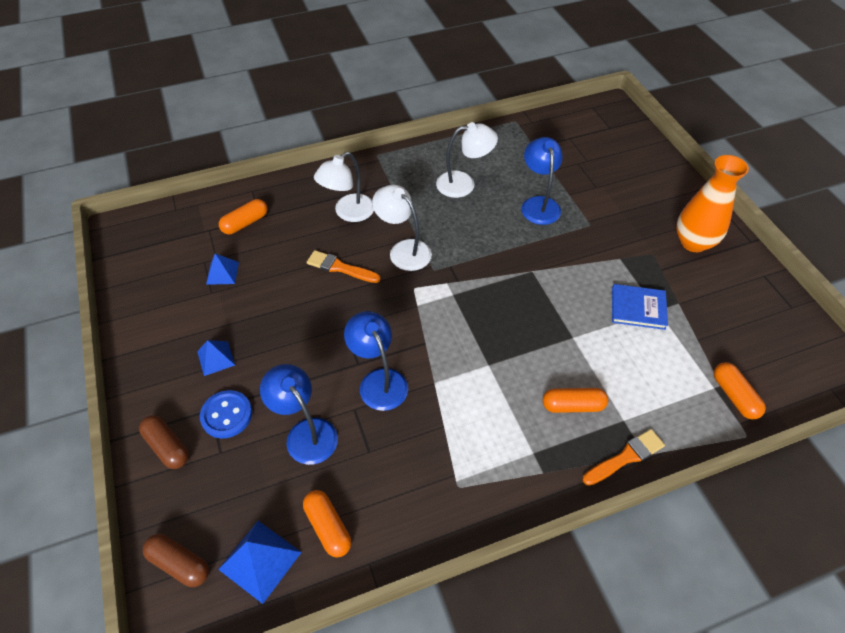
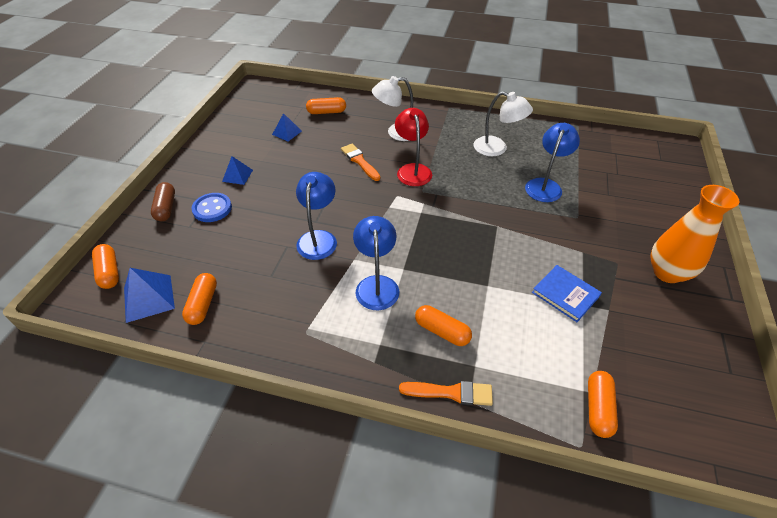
camera: 35 degrees right, 5 degrees down
(179, 564) = (109, 272): brown capsule -> orange capsule
(306, 432) = (245, 243): blue lamp -> blue lamp (376, 284)
(403, 250) = (412, 170): white lamp -> red lamp

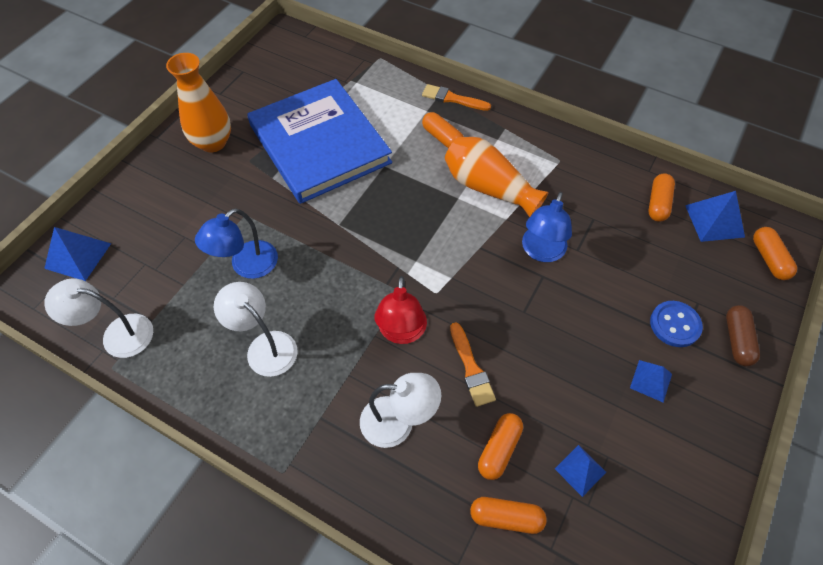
camera: 165 degrees left, 10 degrees up
(376, 284) = (488, 188): blue lamp -> orange vase
(565, 294) = (319, 144): blue book -> blue book, size x2.50
(591, 138) = (117, 334): none -> white lamp
(598, 408) = (354, 71): orange capsule -> orange capsule (499, 449)
(668, 169) = (78, 255): none -> blue pyramid

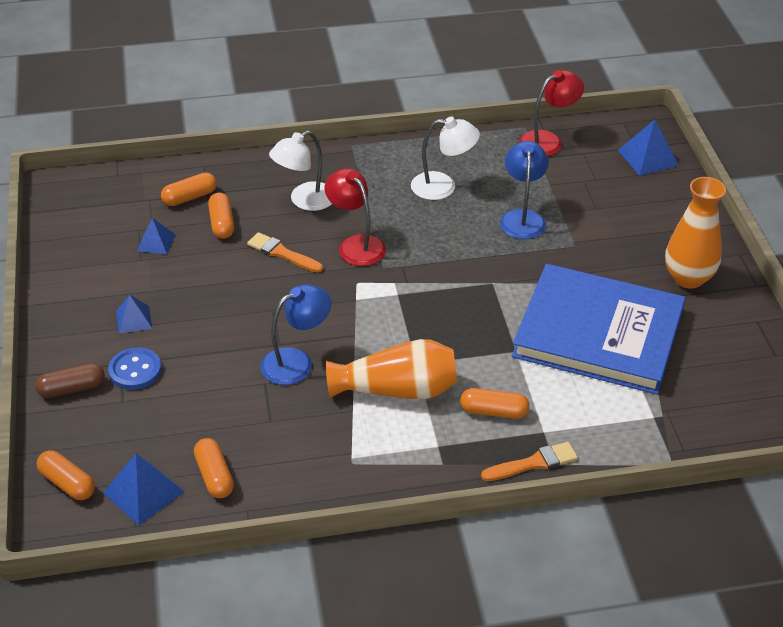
camera: 140 degrees right, 15 degrees down
(117, 334) = (548, 141): white lamp -> red lamp
(541, 252) = (296, 362): blue lamp -> blue lamp turned 75 degrees clockwise
(737, 340) = (72, 389): brown capsule -> brown capsule turned 75 degrees counterclockwise

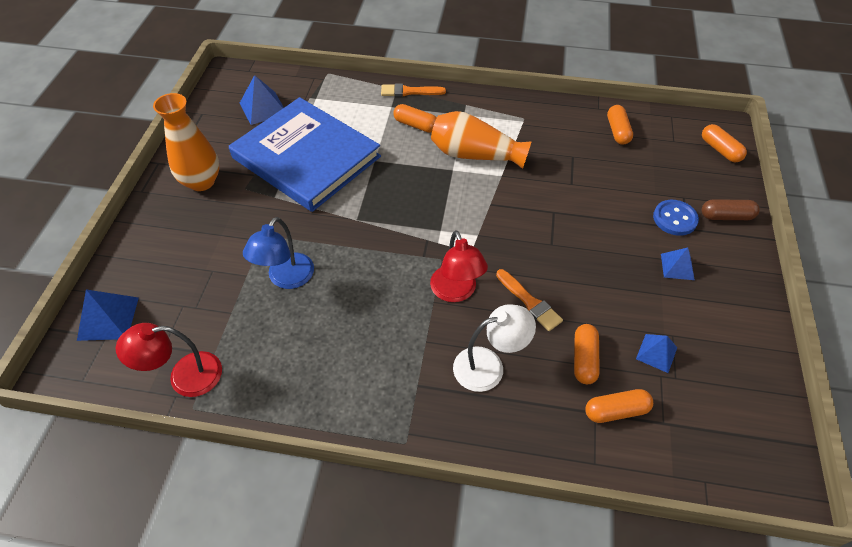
camera: 160 degrees left, 10 degrees up
(143, 492) = (666, 133): blue pyramid -> blue pyramid (263, 108)
(296, 362) = (543, 193): blue lamp -> none
(443, 187) = (337, 342): white lamp -> none

